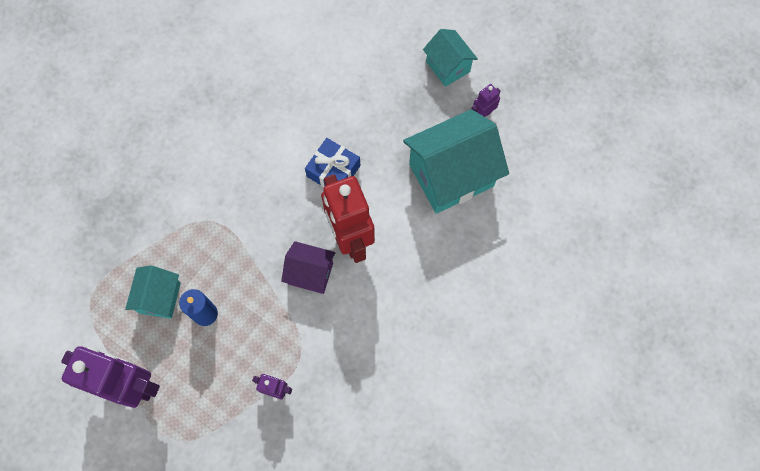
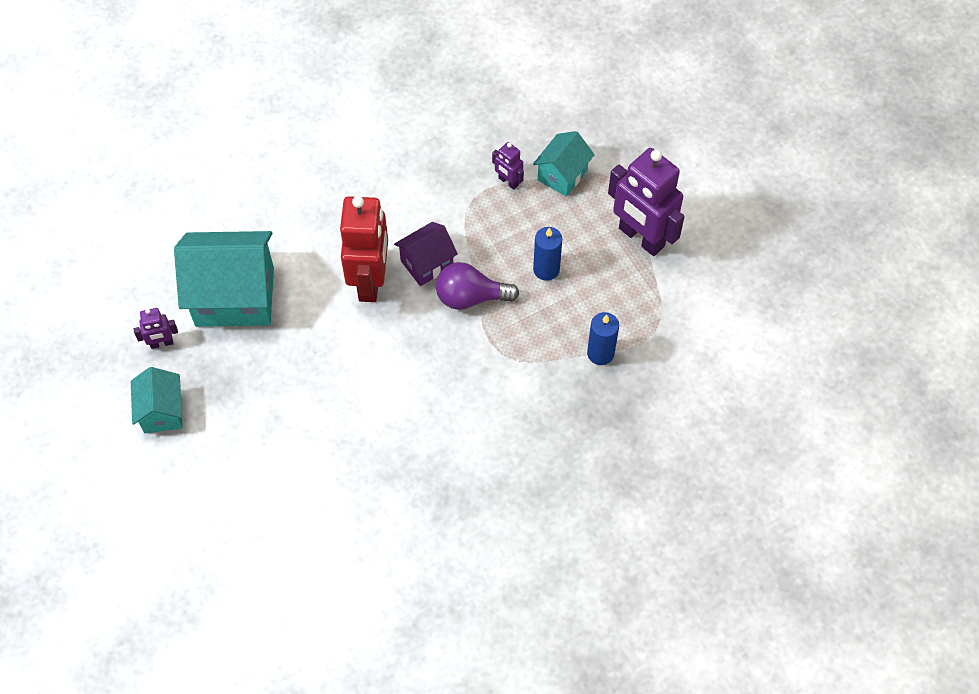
camera: 155 degrees left, 10 degrees down
(131, 256) = (600, 353): none -> blue candle
(160, 298) = (585, 302): turquoise house -> turquoise house (562, 175)
(259, 259) = (470, 297): none -> purple light bulb
(310, 273) = (427, 264): purple house -> purple house turned 75 degrees counterclockwise
(333, 171) = (351, 351): blue gift -> none

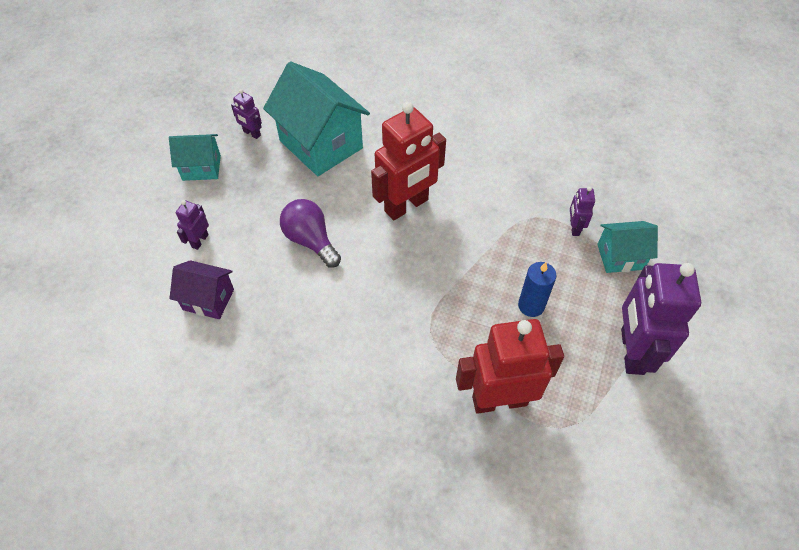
camera: 50 degrees right, 5 degrees down
(162, 412) = (201, 168): turquoise house -> turquoise house turned 45 degrees clockwise
(249, 465) = (200, 241): none -> purple robot
(427, 264) = (454, 228): purple house -> purple house (208, 299)
(470, 297) = (456, 274): purple light bulb -> purple light bulb (310, 240)
(600, 353) = (499, 400): blue candle -> red robot

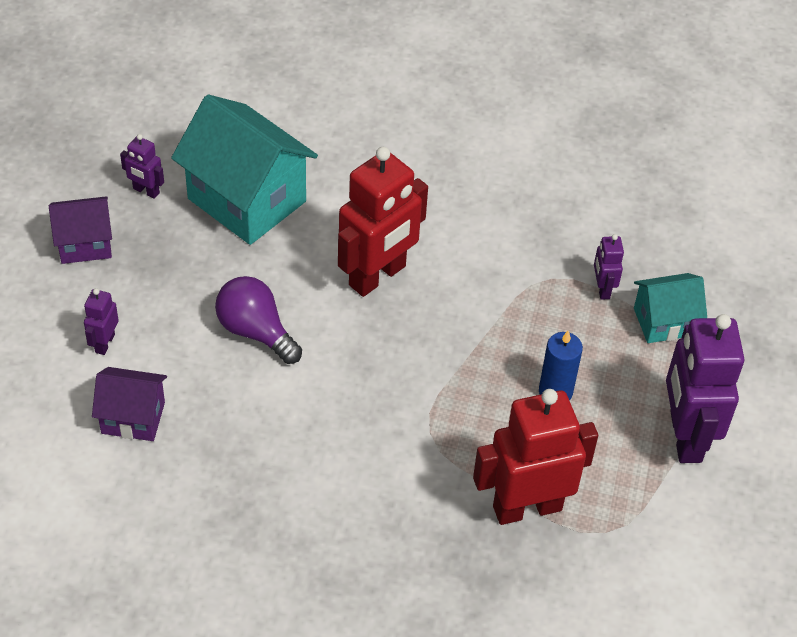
camera: 10 degrees left, 5 degrees down
(201, 168) = (85, 244): turquoise house -> purple house

